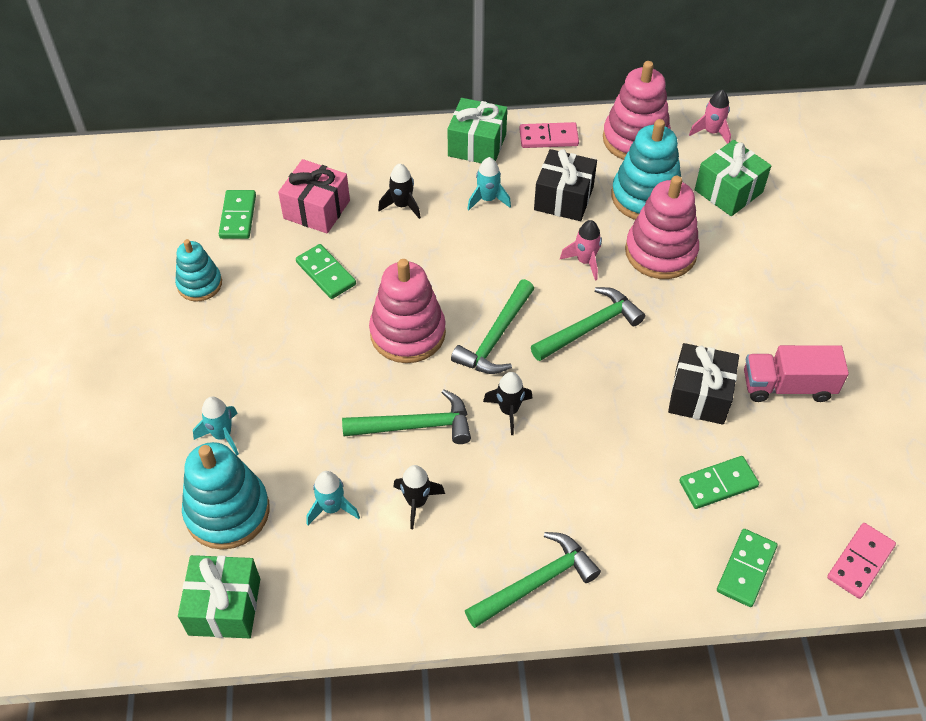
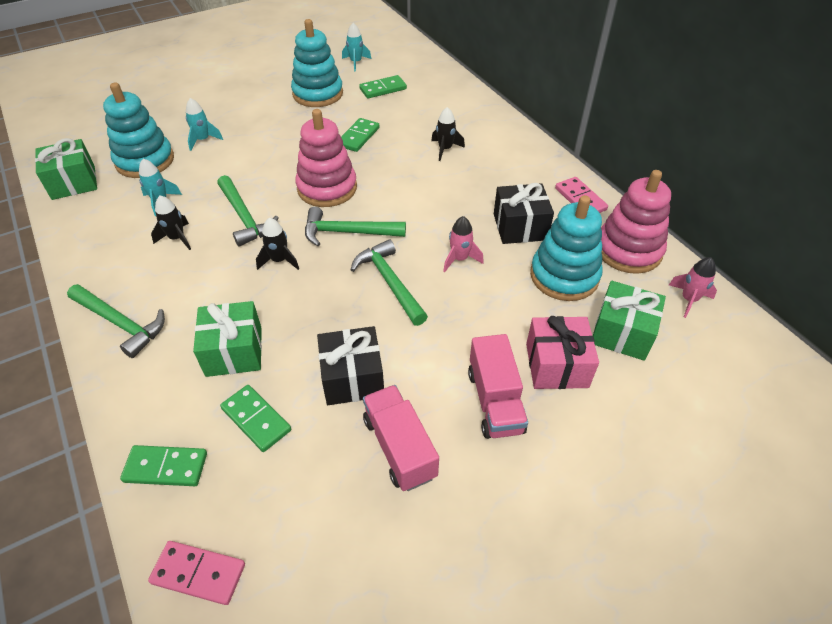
camera: 65 degrees right, 5 degrees down
(199, 284) = (318, 94): turquoise stacking toy -> turquoise stacking toy, size x1.63
(316, 209) = (412, 115): pink gift -> pink gift (556, 365)
(477, 145) = (536, 165): green gift -> green gift (234, 351)
(488, 199) = (485, 187): turquoise rocket -> turquoise rocket (356, 62)
(590, 327) = (389, 282): green hammer -> green hammer turned 150 degrees counterclockwise
(660, 252) = (505, 304): pink stacking toy -> none
(765, 304) = (495, 401): none -> pink truck

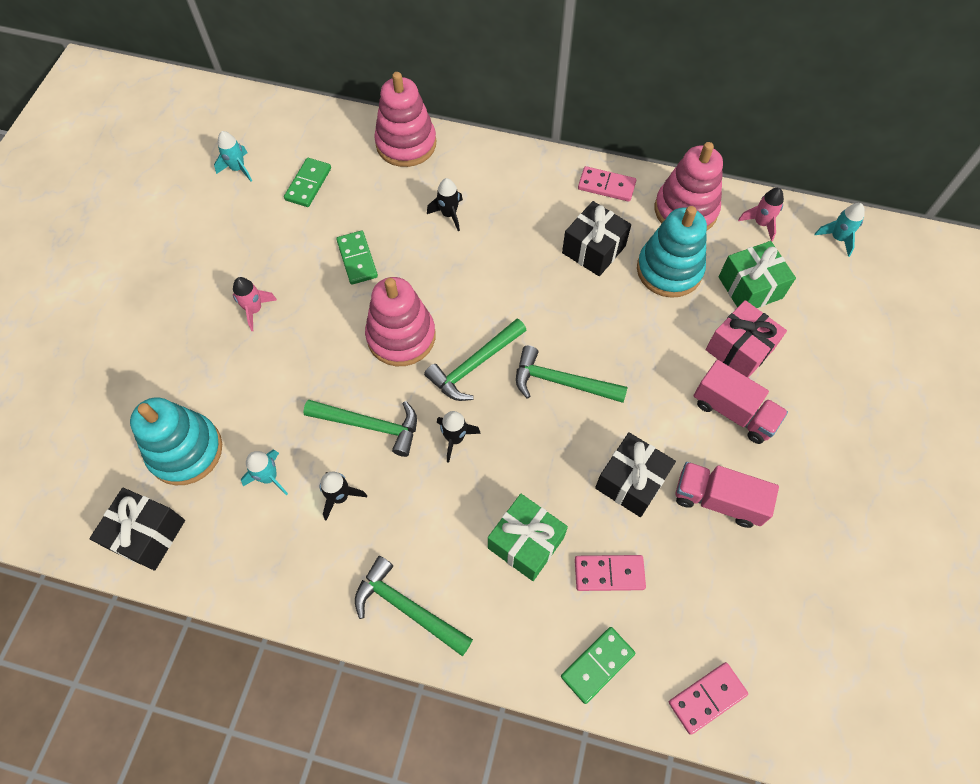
camera: 45 degrees left, 15 degrees up
(73, 182) = (147, 534): green gift -> black gift
(121, 323) = (407, 608): green hammer -> green hammer turned 135 degrees counterclockwise
(203, 140) = (211, 380): turquoise rocket -> turquoise rocket (837, 238)
(256, 419) = (609, 573): green domino -> pink domino
(318, 94) = (251, 237): turquoise stacking toy -> none
(459, 259) = (585, 317): pink rocket -> pink rocket (254, 310)
(468, 102) = (406, 144): none -> pink stacking toy

